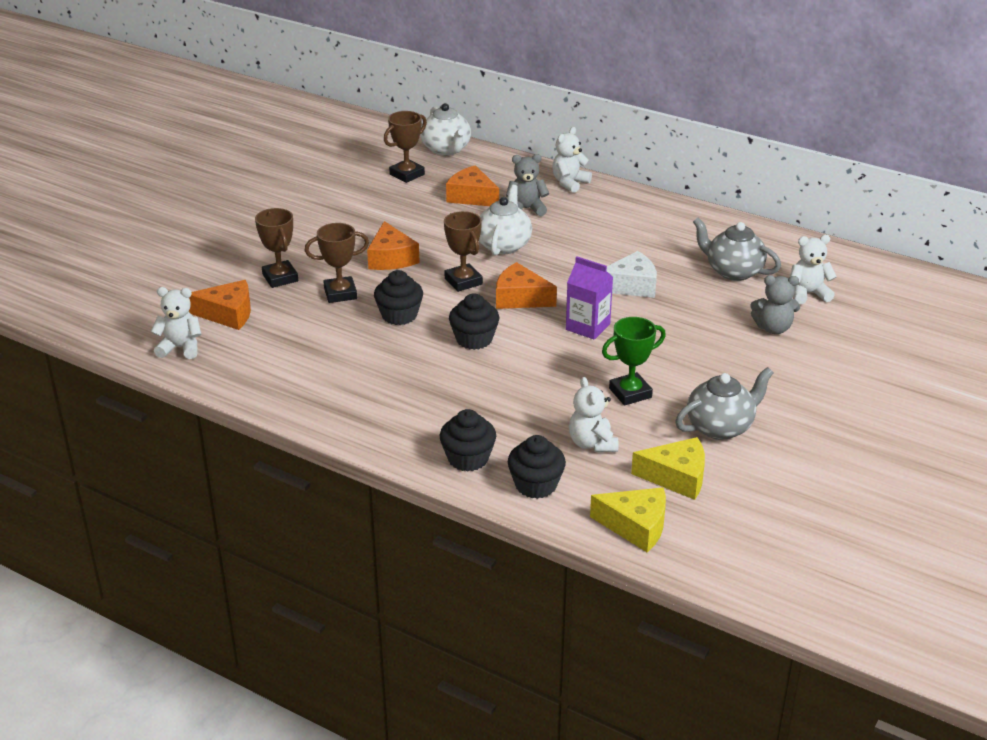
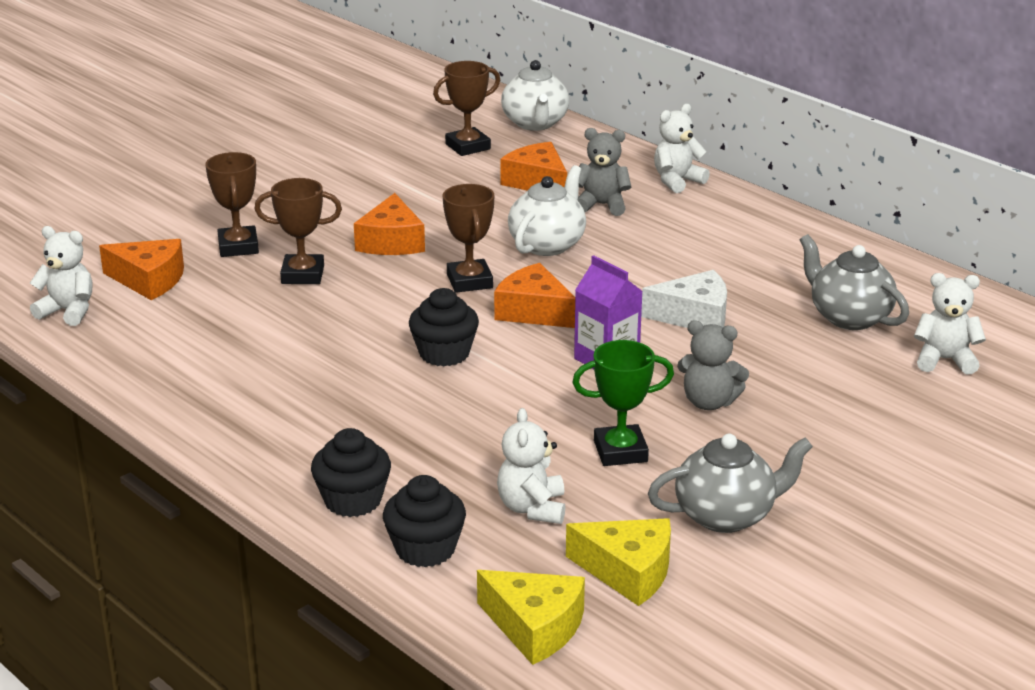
camera: 15 degrees right, 5 degrees down
(399, 315) = (363, 311): black cupcake -> none
(773, 328) = (870, 398): grey teddy bear -> grey teddy bear (709, 402)

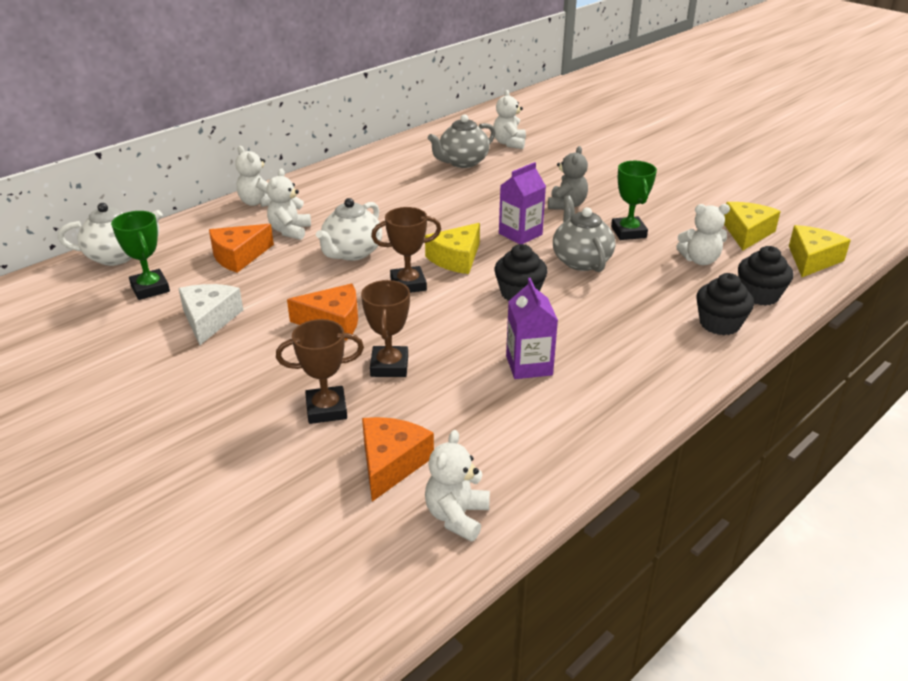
camera: 90 degrees left, 5 degrees up
(286, 354) = (529, 365): none -> purple carton
(468, 146) = (150, 288): brown trophy -> green trophy
(534, 311) = (456, 258): orange cheese -> yellow cheese
(547, 245) = (352, 253): white teapot -> white teapot turned 90 degrees counterclockwise
(602, 205) = (290, 231): grey teddy bear -> white teddy bear
(694, 316) = (462, 205): white cheese -> white cheese (209, 320)
(726, 515) = (682, 205): grey teapot -> grey teapot (581, 261)

